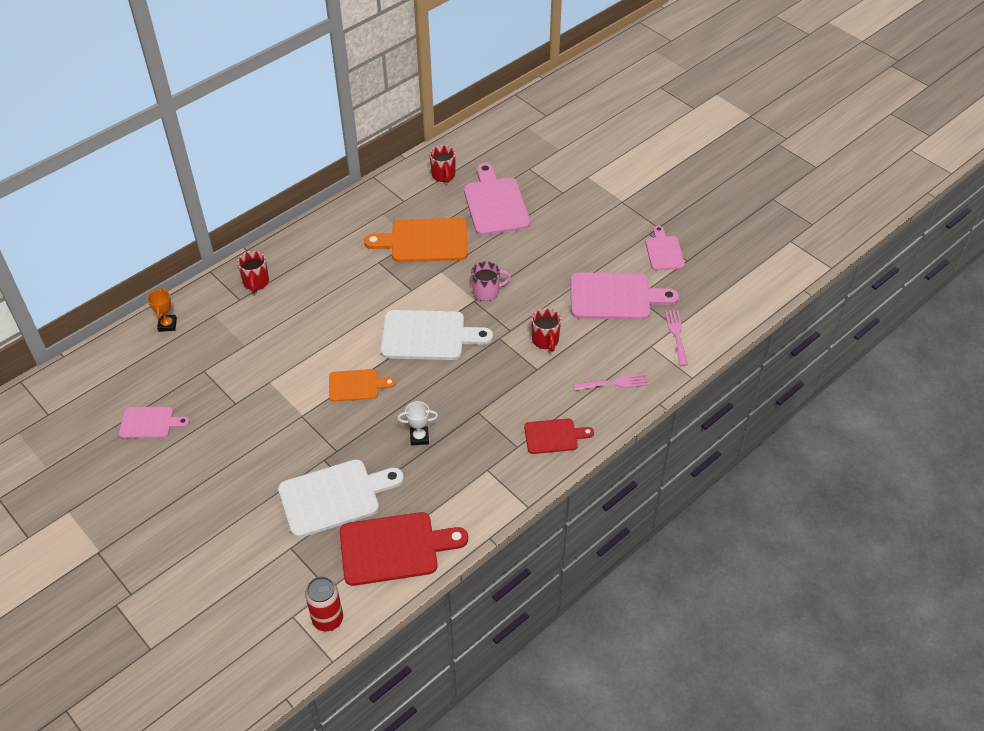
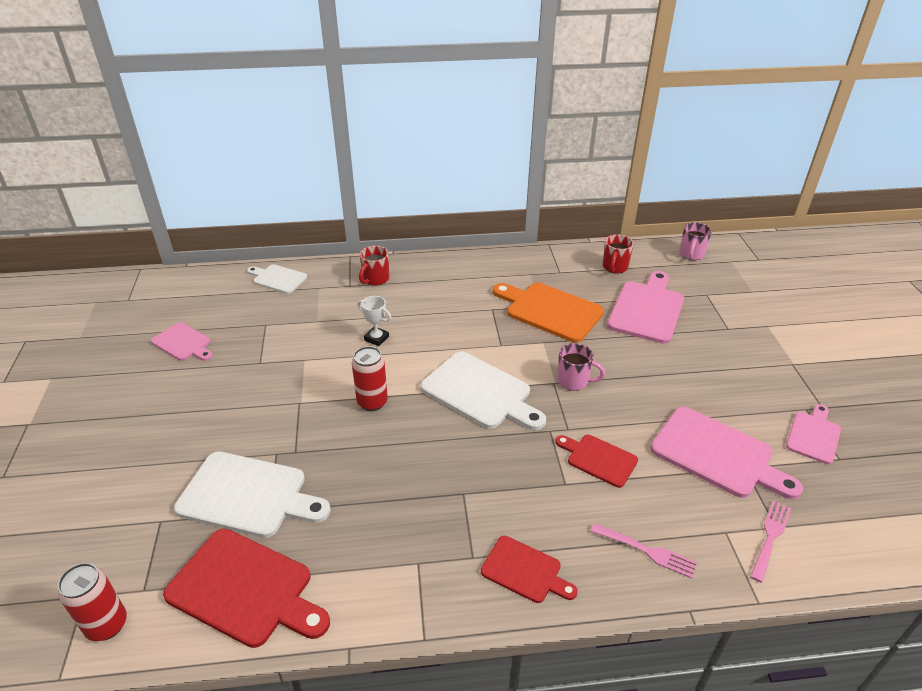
camera: 35 degrees right, 10 degrees down
(167, 325) = (278, 279): orange trophy -> white cutting board
(356, 385) = (372, 402): orange cutting board -> red can
(419, 437) = (381, 485): white trophy -> white trophy (376, 338)
(493, 134) = (691, 254): none -> pink mug
(545, 340) = (599, 459): red mug -> red cutting board

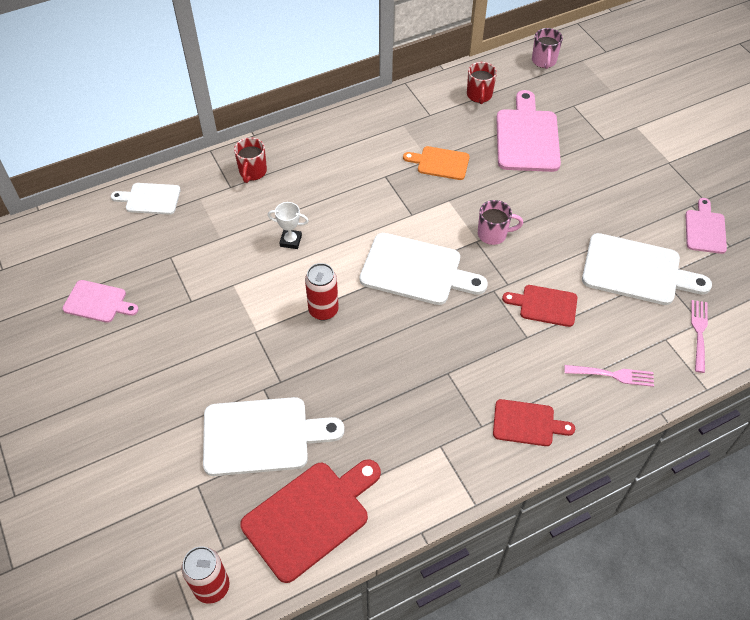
camera: 20 degrees left, 15 degrees up
(245, 589) = (310, 517): red cutting board -> red cutting board turned 45 degrees counterclockwise
(550, 311) = (440, 163): orange cutting board -> orange cutting board, size x0.58
(717, 454) = (636, 271): pink cutting board -> white cutting board

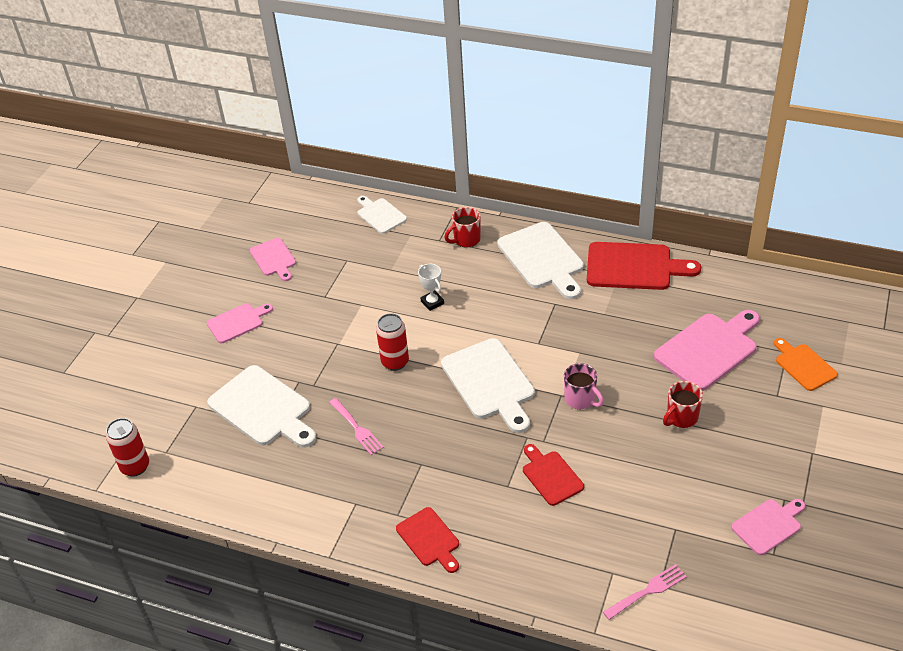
camera: 50 degrees right, 10 degrees down
(137, 382) = (237, 322): none -> pink cutting board
(310, 517) = (229, 476): red cutting board -> red cutting board (634, 267)
(440, 163) = (609, 322): orange cutting board -> orange cutting board (803, 365)
(479, 95) = (711, 293): red mug -> red mug (681, 418)
(544, 61) = (809, 301): pink mug -> none
(613, 375) = (535, 562): pink fork -> pink fork (356, 428)
(636, 271) = (660, 509): white cutting board -> white cutting board (542, 259)

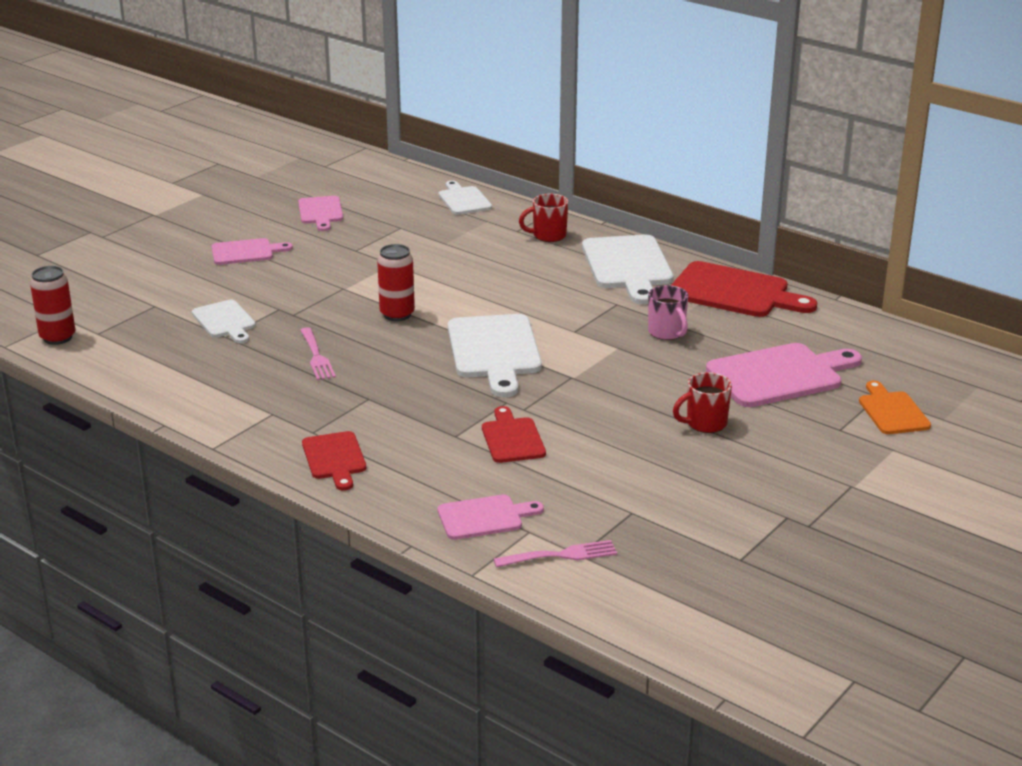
camera: 15 degrees right, 15 degrees down
(263, 408) = (225, 321): white cutting board -> white cutting board, size x0.58
(432, 302) = (473, 277): white trophy -> none
(580, 399) = (592, 385): pink mug -> pink mug (667, 333)
(768, 525) = (751, 534): pink cutting board -> pink cutting board (484, 517)

